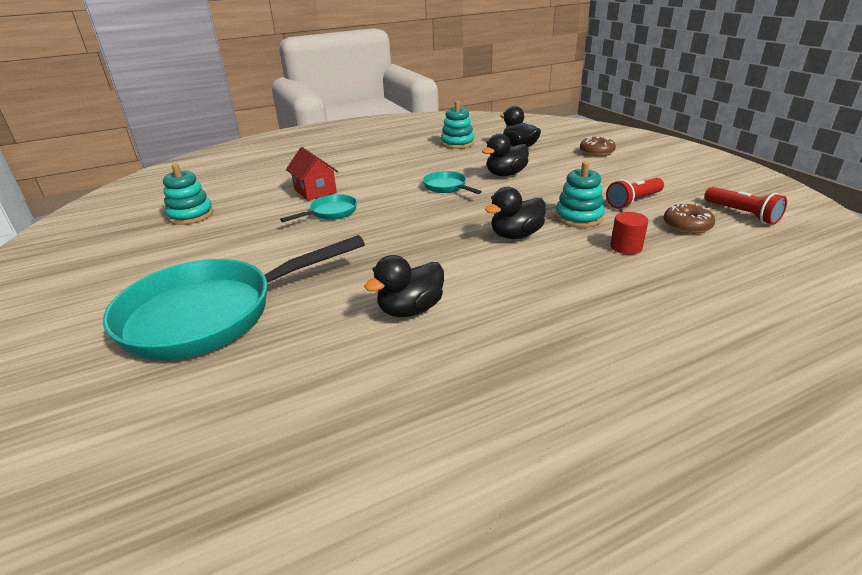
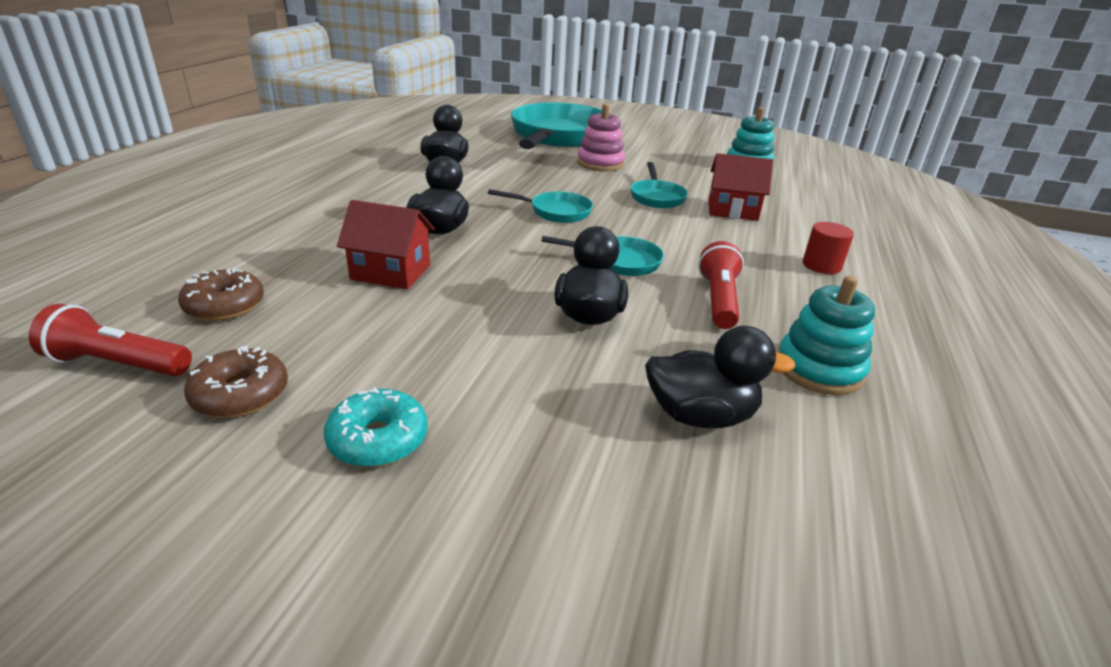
camera: 130 degrees right, 0 degrees up
(282, 256) = (600, 164): none -> pink stacking toy
(419, 223) = (555, 212): none -> turquoise pan
(578, 217) = (391, 272): turquoise stacking toy -> red house
(596, 152) = (512, 477): brown donut -> brown donut (241, 395)
(626, 247) = (303, 251): red cylinder -> red cylinder (821, 265)
(632, 167) = (378, 440): none -> turquoise donut
(633, 201) = (327, 328): red flashlight -> red flashlight (719, 300)

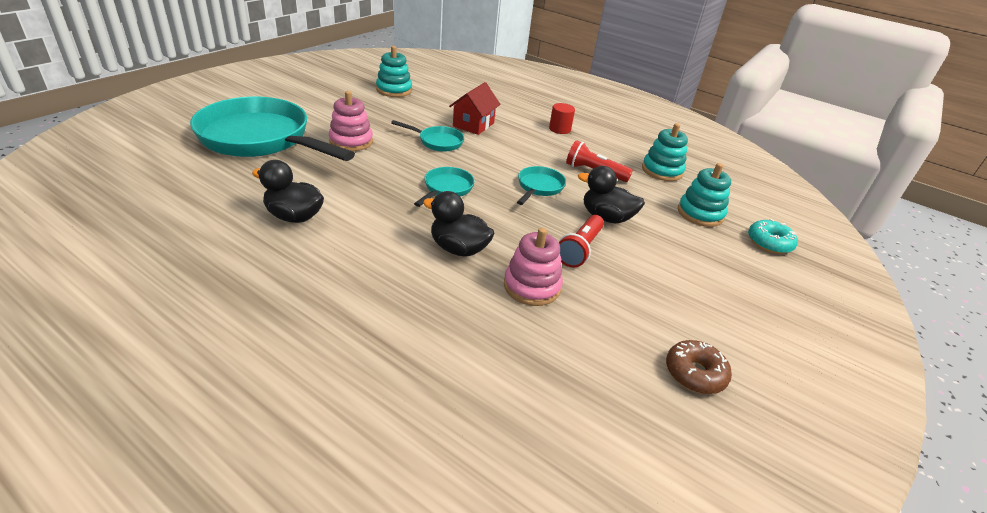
camera: 75 degrees left, 5 degrees up
(118, 364) = (659, 446): red flashlight -> red flashlight (580, 249)
(225, 306) = (574, 384): brown donut -> none
(378, 440) = (730, 318): turquoise donut -> turquoise donut (769, 243)
(391, 272) = (532, 286): red house -> pink stacking toy
(700, 416) = (700, 214): black duck -> turquoise stacking toy

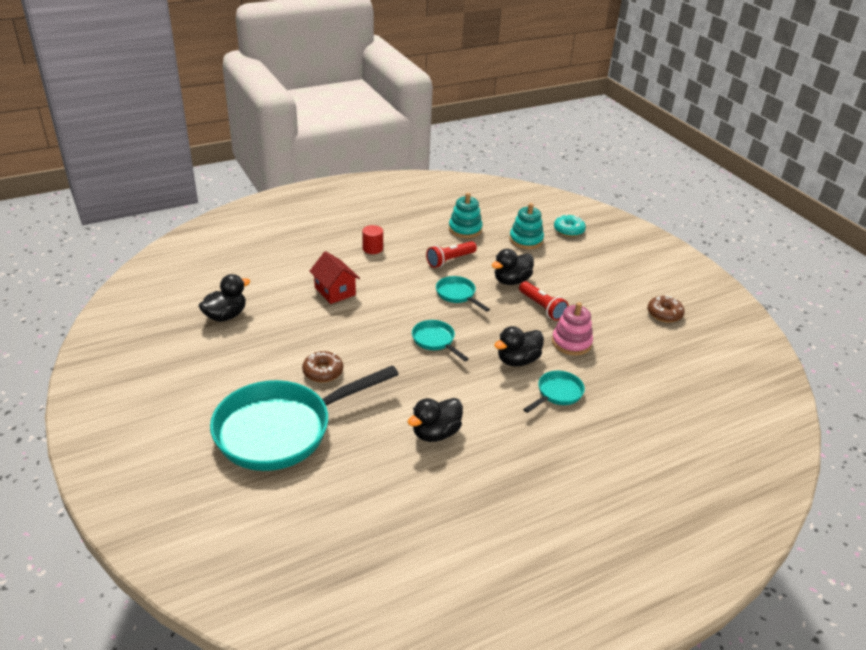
camera: 60 degrees left, 0 degrees up
(351, 141) = (323, 372): pink stacking toy -> brown donut
(394, 90) = (225, 316): turquoise stacking toy -> black duck
(437, 142) = (354, 321): turquoise pan -> turquoise pan (557, 393)

